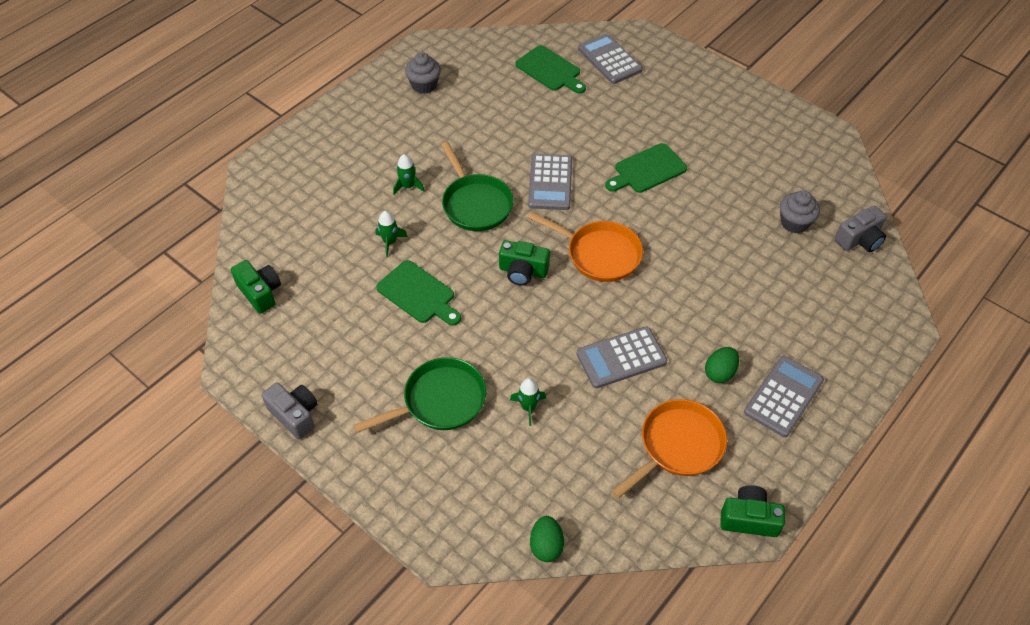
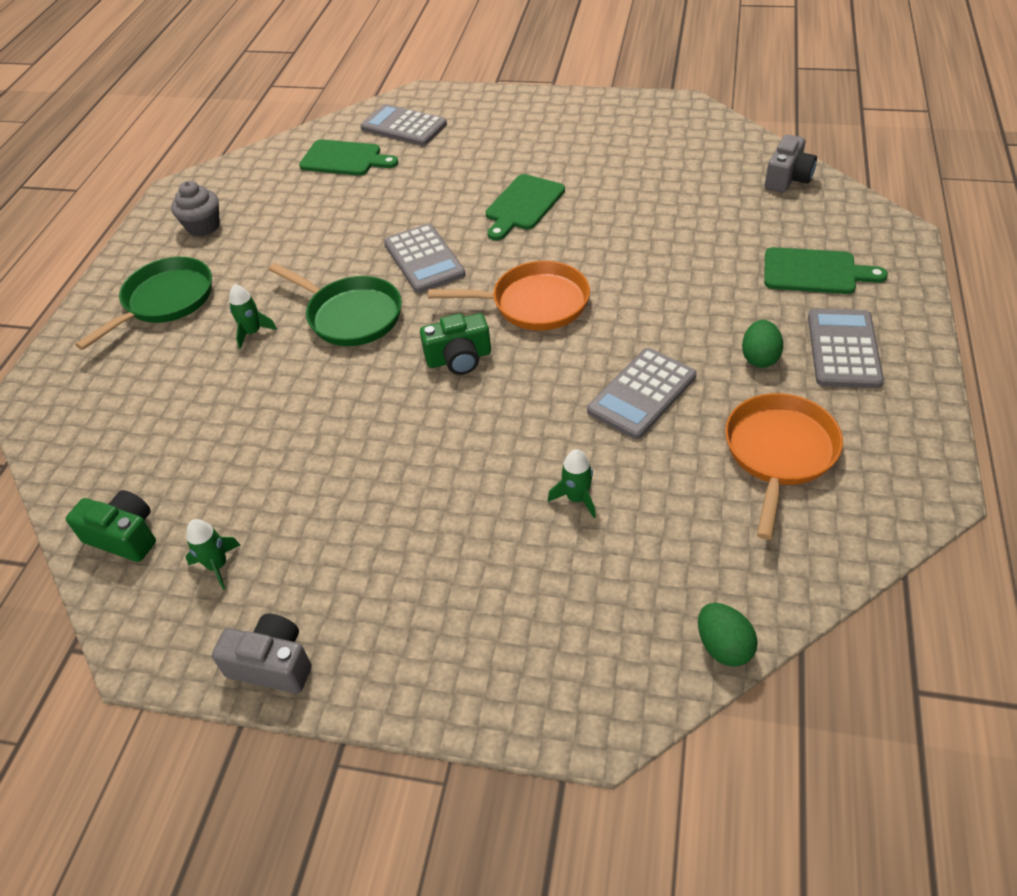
camera: 25 degrees left, 5 degrees down
(390, 242) = (269, 400): green rocket -> green rocket (217, 565)
(418, 294) = (346, 439): green cutting board -> green cutting board (814, 272)
(439, 401) = (460, 547): green pan -> green pan (165, 301)
(749, 519) = (919, 488): green camera -> none
(794, 223) = (713, 190): grey cupcake -> none

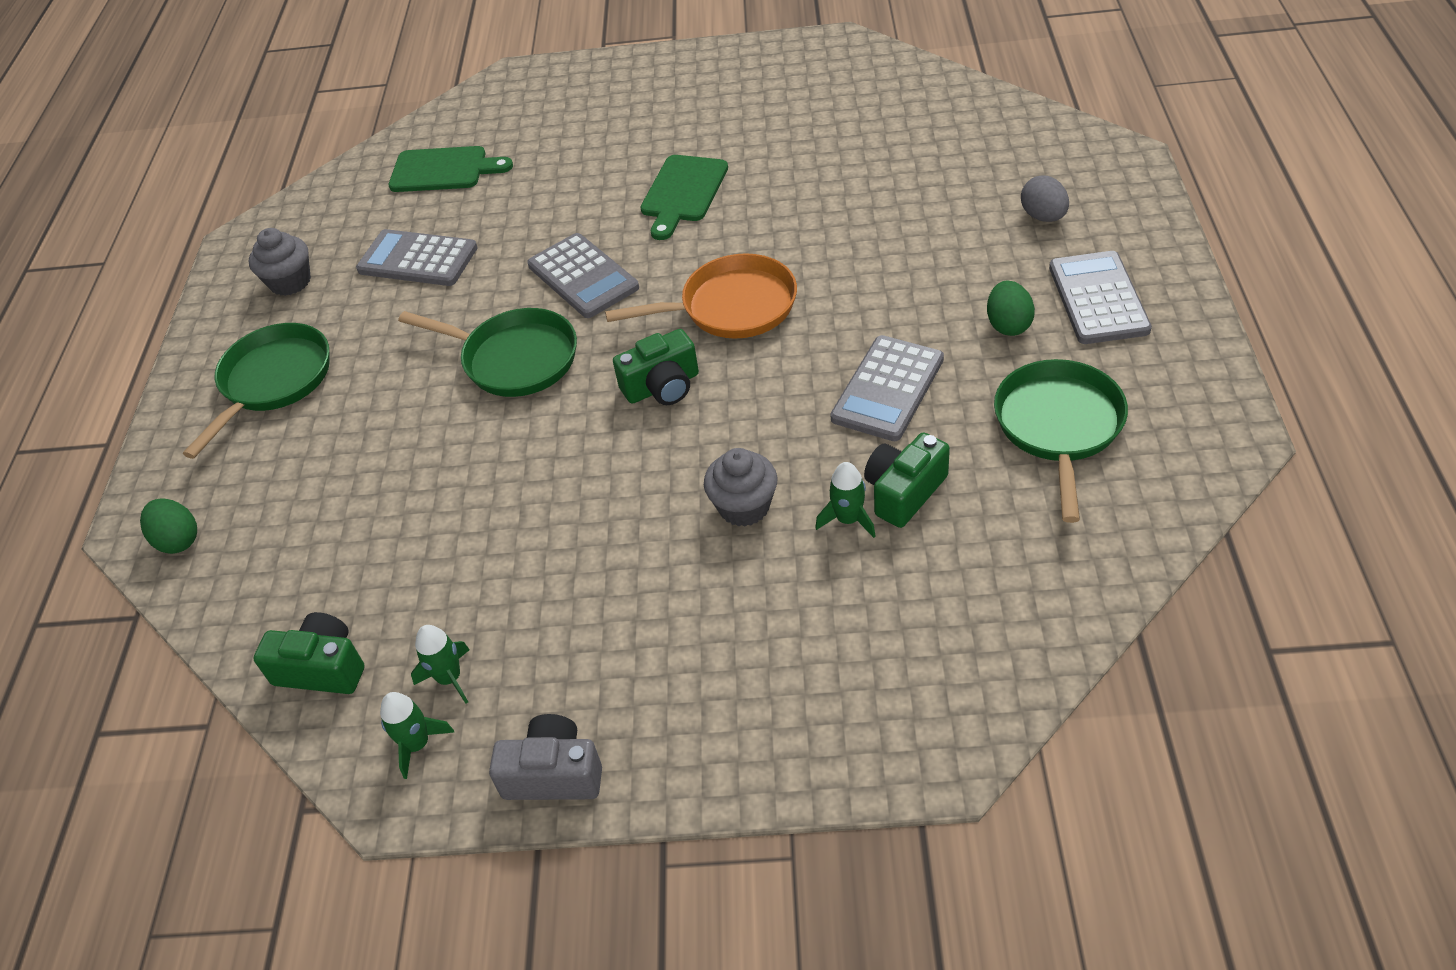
camera: 10 degrees left, 0 degrees up
(252, 332) = (398, 400): green rocket -> green rocket (417, 744)
(404, 126) = (505, 118): grey calculator -> grey calculator (418, 259)
(494, 470) = (744, 507): none -> grey cupcake
(630, 484) = (904, 492): none -> green camera
(723, 646) = (1055, 647): green egg -> green egg (178, 540)
(779, 453) = (1058, 427): orange pan -> green pan
(787, 178) = (984, 112): grey camera -> none
(814, 272) = (1043, 216): green cutting board -> grey egg

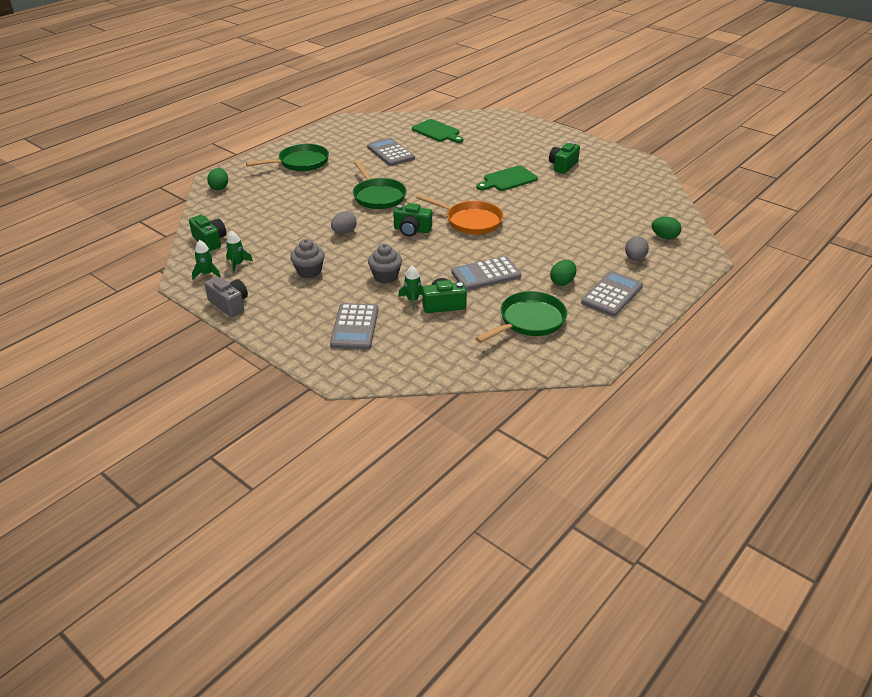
camera: 35 degrees right, 10 degrees down
(290, 282) = (344, 139): grey cupcake -> grey cupcake (309, 271)
(554, 470) = (344, 232): none -> grey egg
(583, 277) = (435, 186): grey calculator -> grey calculator (354, 327)
(730, 117) = (563, 166): none -> green camera
(1030, 154) = (664, 237): none -> green egg

